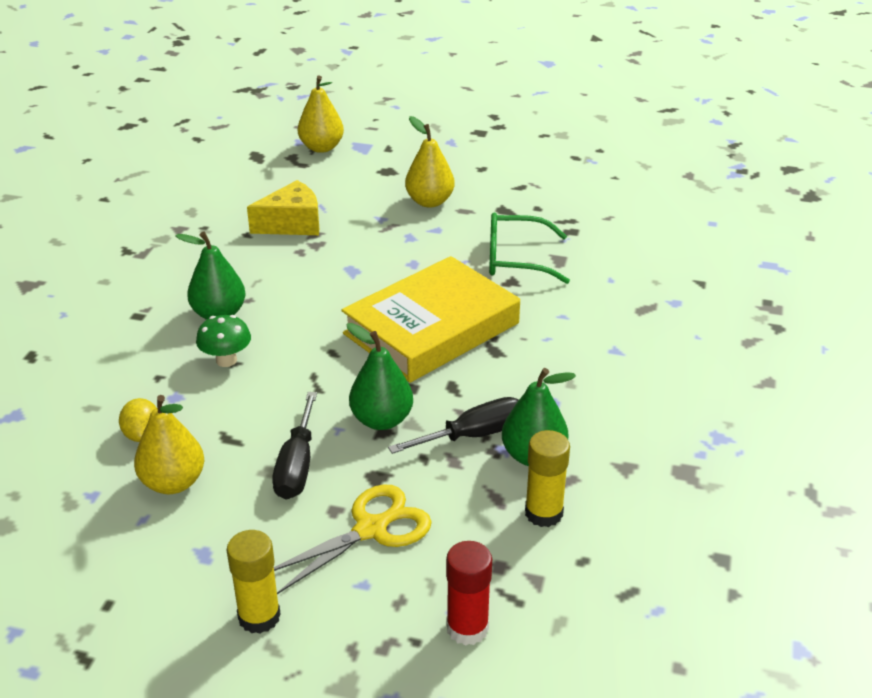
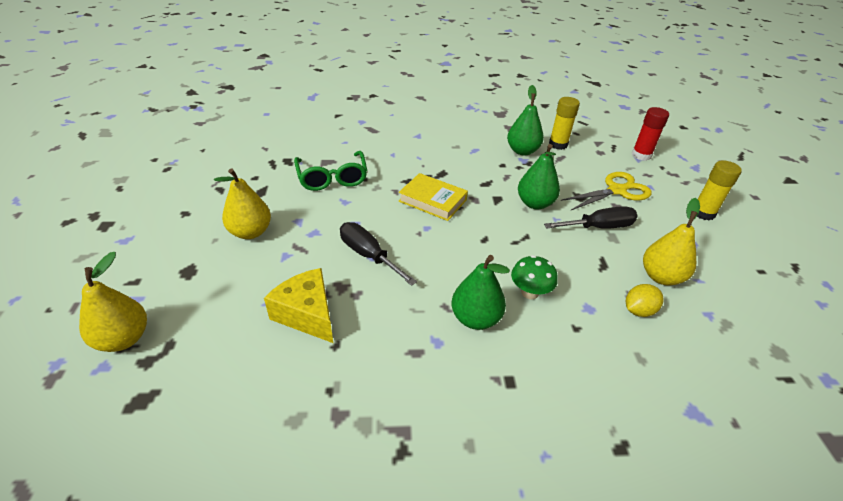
camera: 110 degrees left, 5 degrees up
(371, 529) = (616, 191): yellow scissors -> yellow scissors turned 120 degrees clockwise
(431, 328) = (432, 200): yellow book -> yellow book, size x0.55
(474, 435) = (521, 170): black screwdriver -> black screwdriver (368, 255)

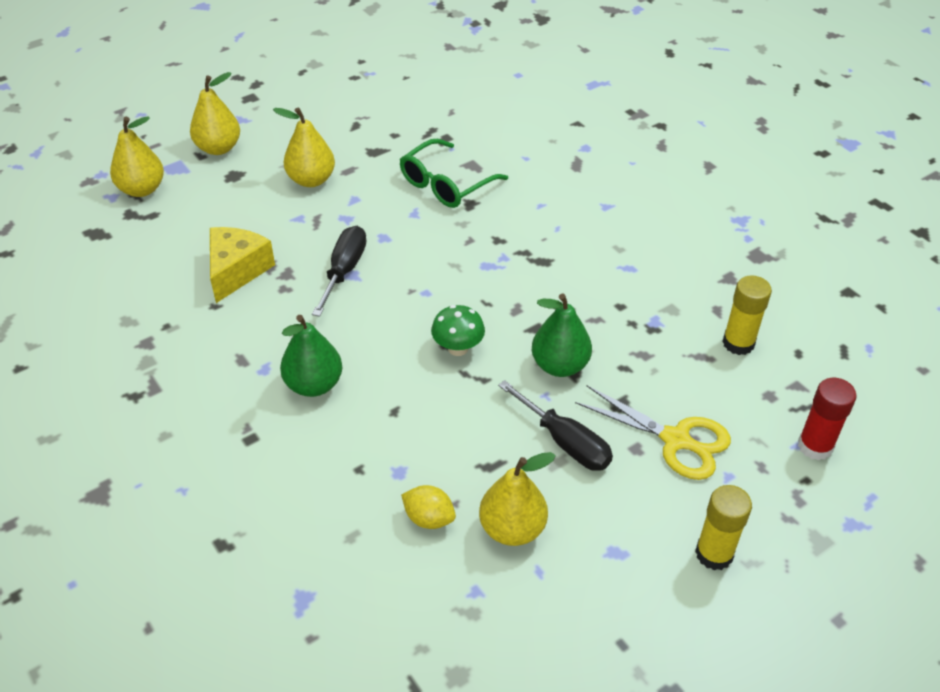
camera: 60 degrees right, 5 degrees up
(141, 267) = (218, 148): none -> yellow pear
(432, 200) = (479, 276): yellow book -> none
(522, 151) = (677, 313): green pear -> none
(529, 292) = (385, 413): green mushroom -> green mushroom (458, 348)

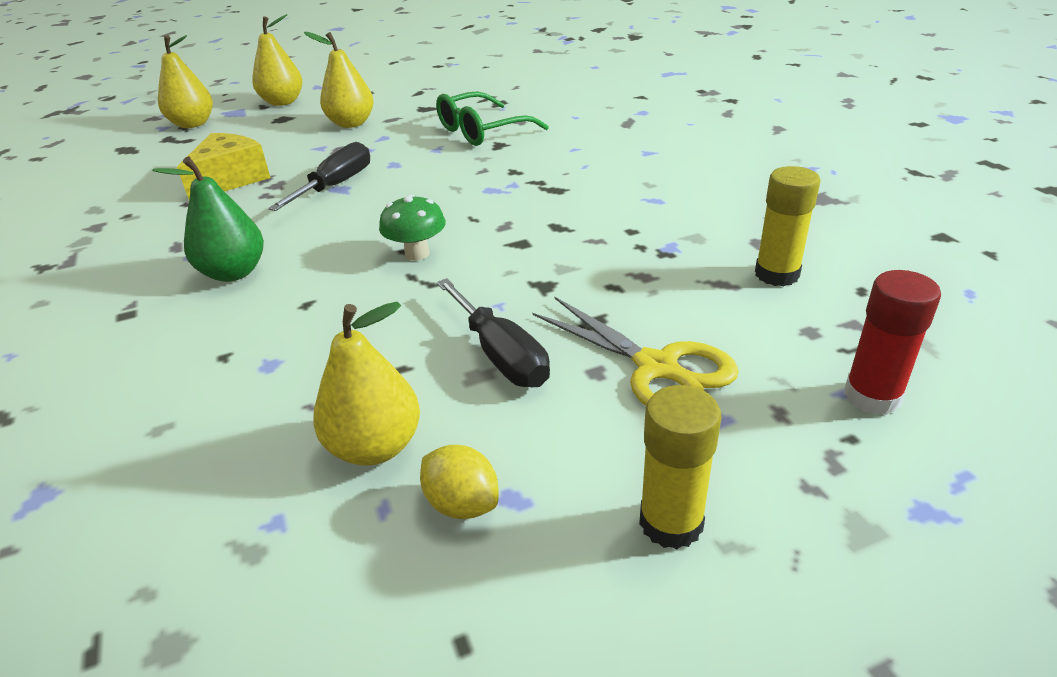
camera: 15 degrees right, 10 degrees down
(429, 518) = (271, 420): yellow lemon -> yellow lemon (462, 504)
(559, 365) = (531, 278): green pear -> none

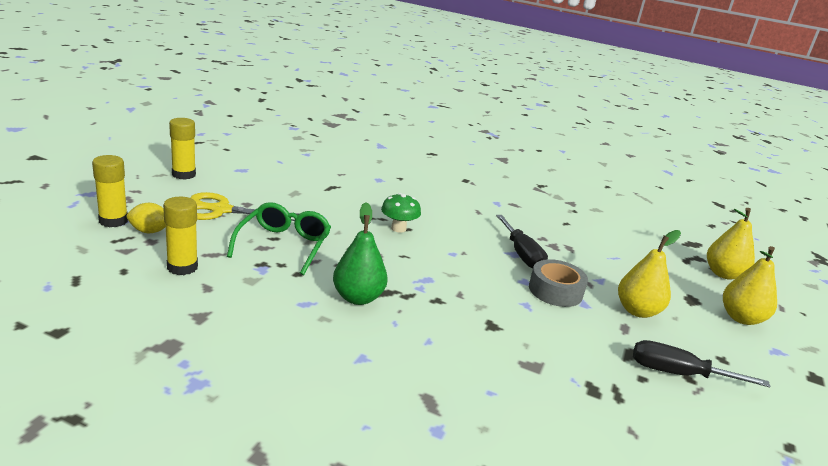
camera: 130 degrees right, 10 degrees down
(230, 180) = (584, 241): yellow cheese -> none
(234, 272) = (462, 201): green pear -> green pear (358, 298)
(375, 447) = (302, 170): yellow pear -> none
(384, 150) = (555, 291): none -> grey tape
(462, 504) = (256, 166): yellow lemon -> yellow lemon (150, 231)
(481, 131) = (532, 337): green glasses -> green glasses (284, 245)
(500, 355) = (294, 200): black screwdriver -> black screwdriver (678, 373)
(872, 396) = (113, 221): red glue stick -> yellow glue stick

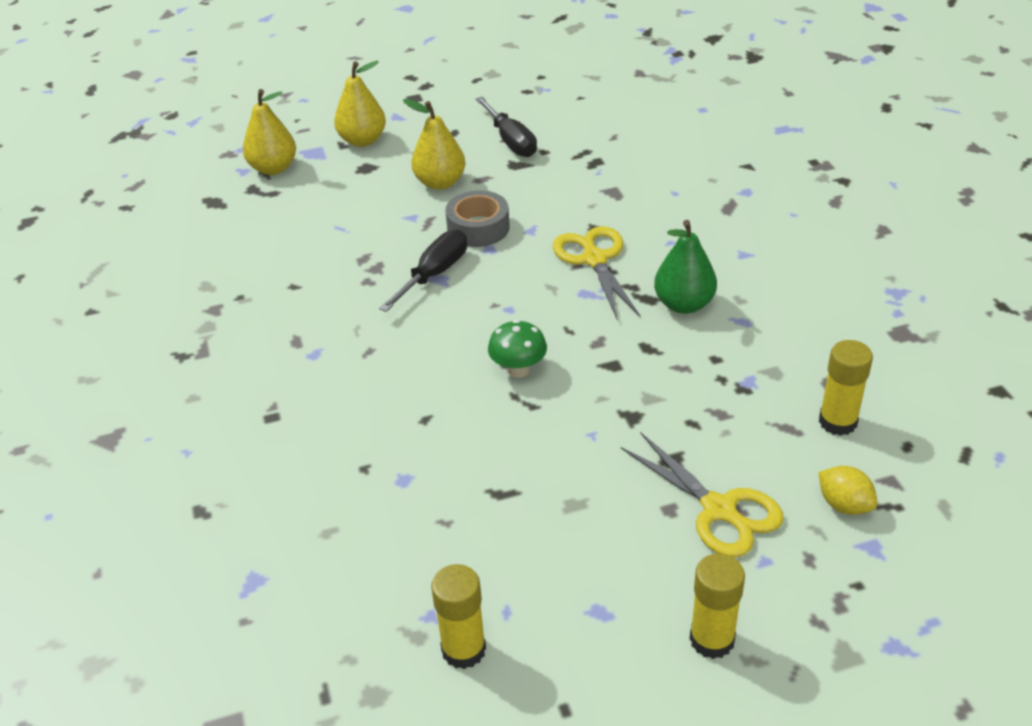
camera: 125 degrees left, 15 degrees up
(113, 221) = (884, 550): yellow glue stick -> yellow glue stick (463, 649)
(284, 245) = (691, 405): green glasses -> none
(456, 302) = (594, 259): none -> yellow scissors

